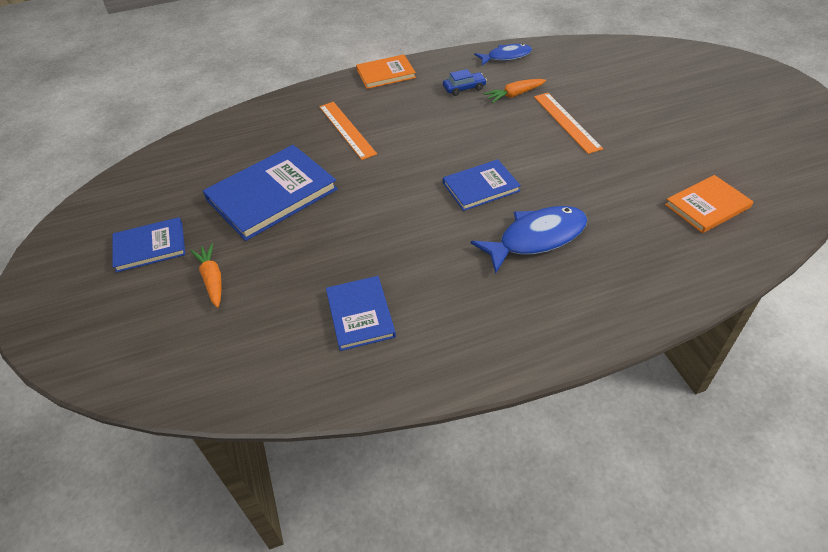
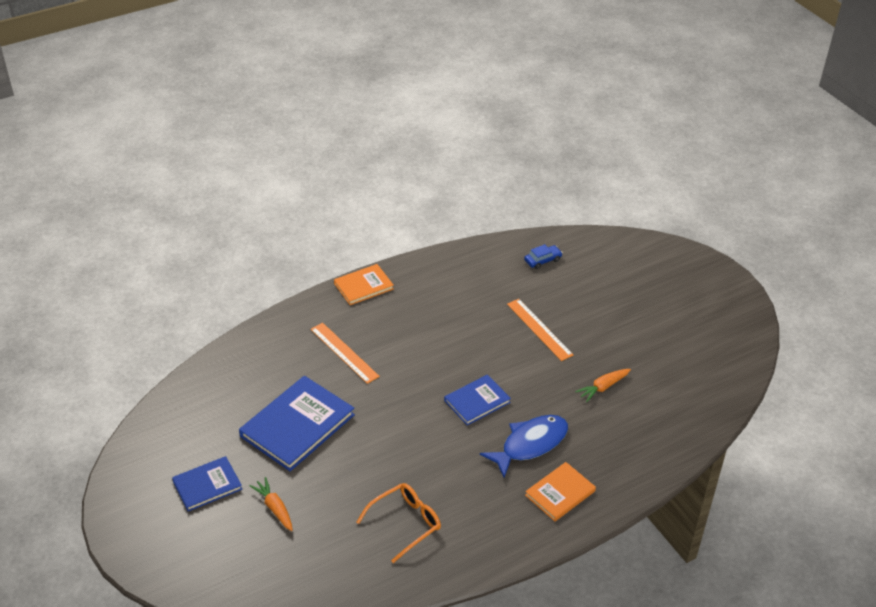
camera: 15 degrees left, 5 degrees down
(360, 314) = (405, 523): blue book -> orange glasses
(464, 88) = (442, 298): blue car -> blue car (542, 260)
(506, 56) = (474, 258): blue fish -> none
(514, 95) = (489, 303): orange carrot -> orange carrot (603, 387)
(707, 206) = (659, 402): orange book -> orange book (560, 493)

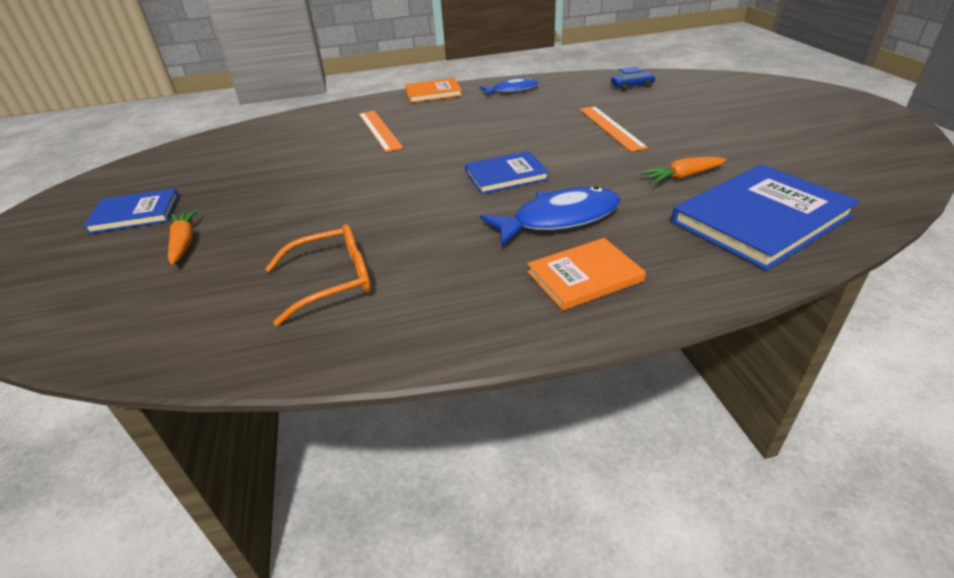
camera: 20 degrees right, 5 degrees down
(297, 425) = (282, 176): blue book -> blue book (760, 219)
(437, 276) = (512, 90): none -> blue fish

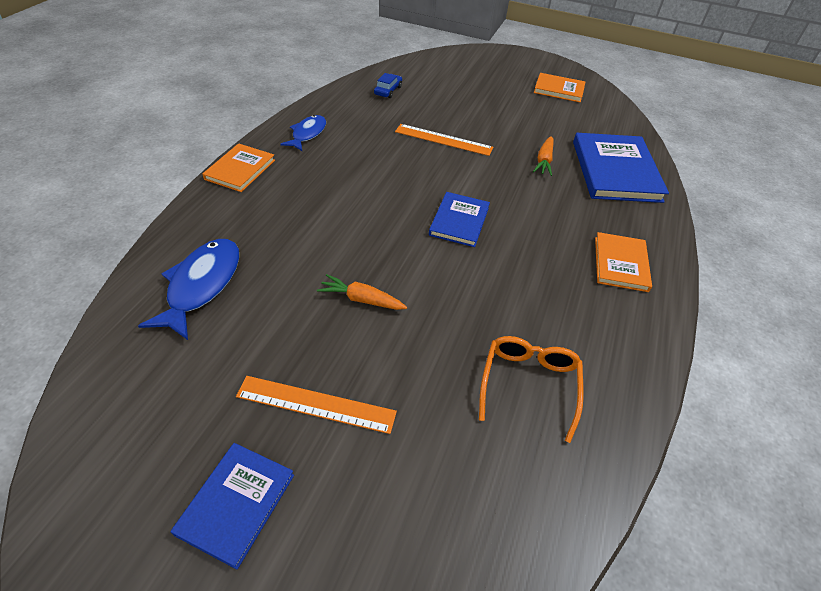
camera: 60 degrees left, 10 degrees up
(184, 243) = (362, 471): orange carrot -> orange carrot (361, 299)
(379, 130) = (278, 239): orange ruler -> orange ruler (316, 404)
(559, 219) = (546, 234): blue fish -> blue fish (201, 285)
(843, 138) = (559, 89): none -> orange book

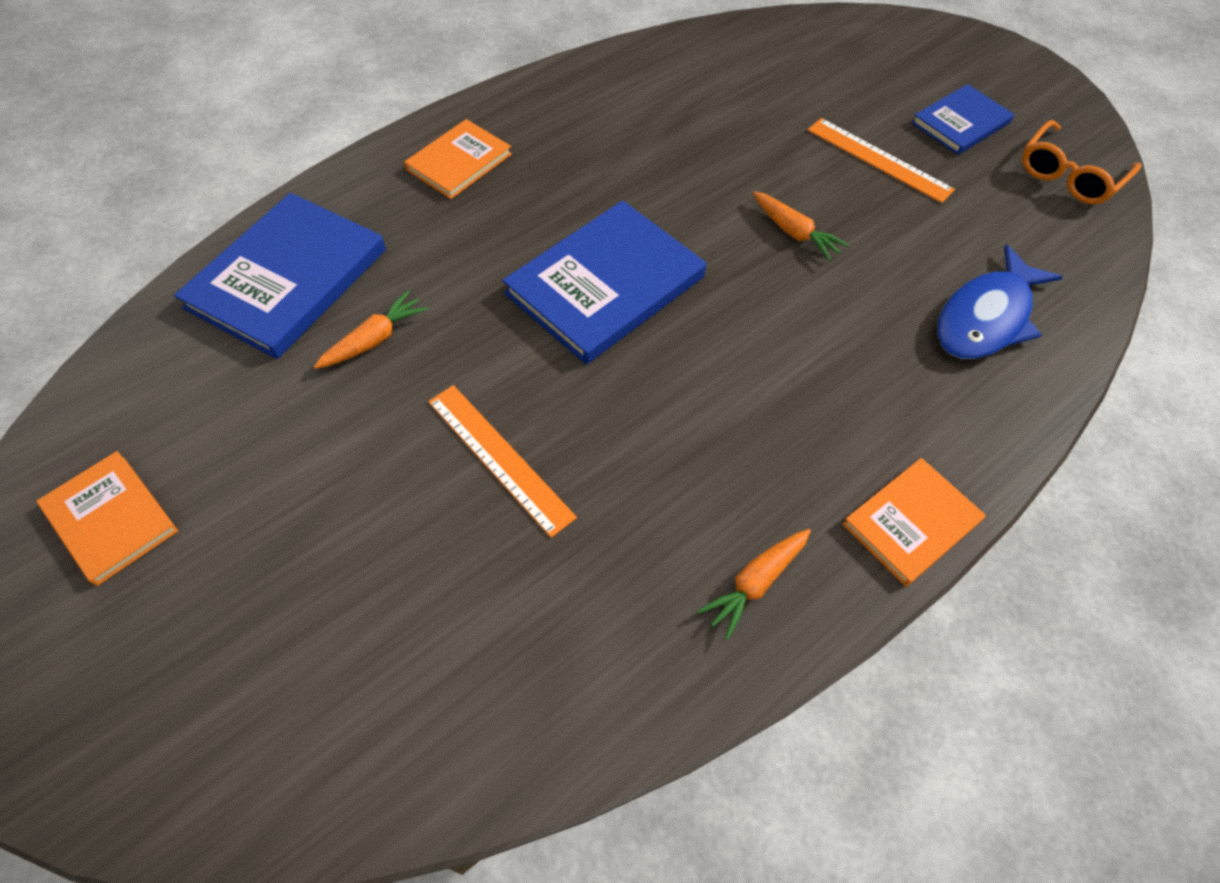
camera: 150 degrees left, 10 degrees up
(307, 134) = (755, 583): blue fish -> orange carrot
(388, 91) = (497, 684): blue car -> none
(459, 221) = (605, 285): blue book -> blue book, size x1.71
(529, 384) = (673, 107): orange glasses -> orange glasses (1069, 175)

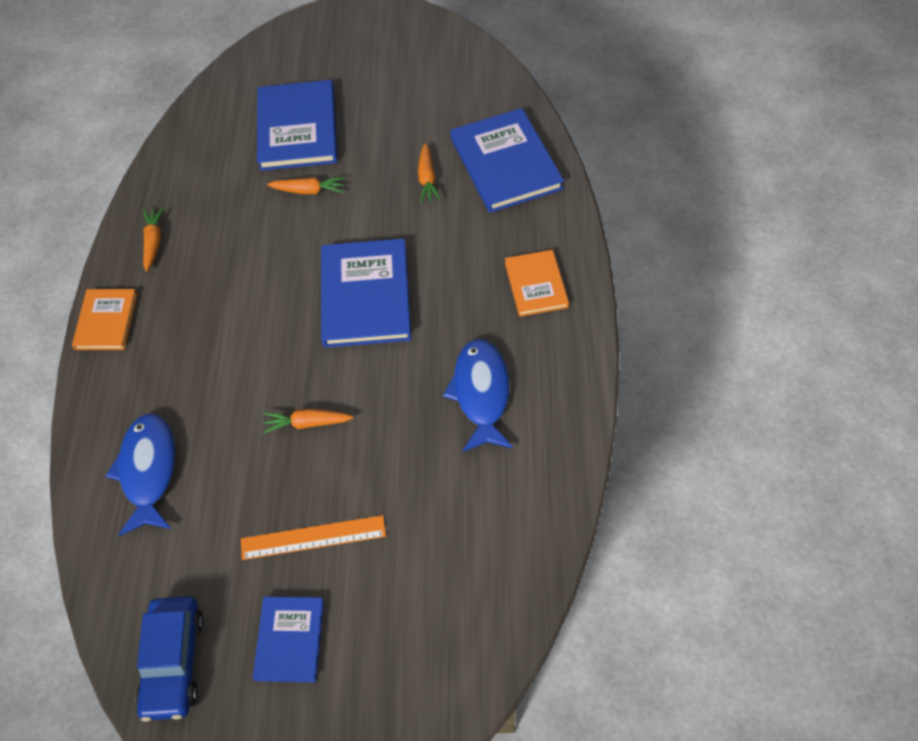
camera: 135 degrees right, 0 degrees up
(110, 519) = (413, 58): orange book -> none
(387, 568) = (298, 129): none -> blue book
(499, 457) = (309, 191): orange ruler -> orange carrot
(625, 135) = (481, 393): none -> blue fish
(1069, 175) = (173, 662): orange glasses -> blue car

